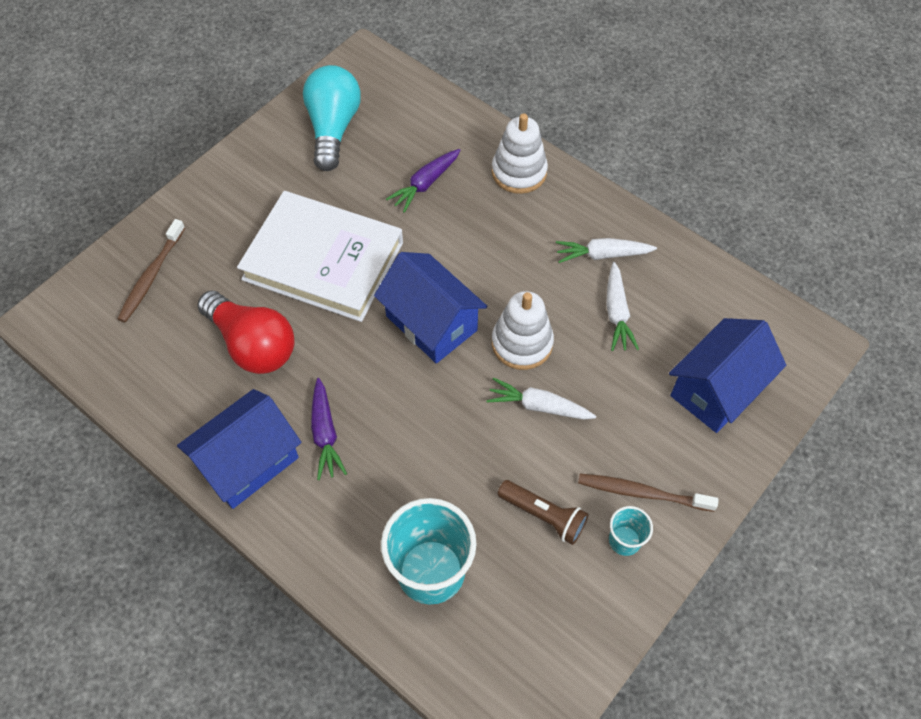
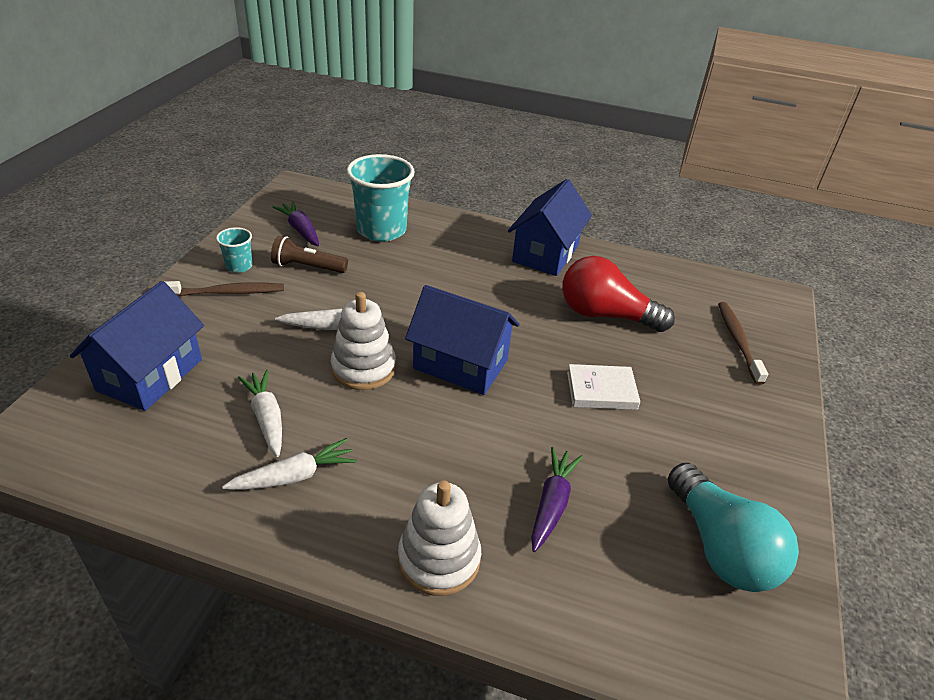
camera: 155 degrees right, 20 degrees down
(323, 261) = (601, 390): white book -> white book, size x0.45
(325, 434) = (502, 277): purple carrot -> purple carrot (300, 230)

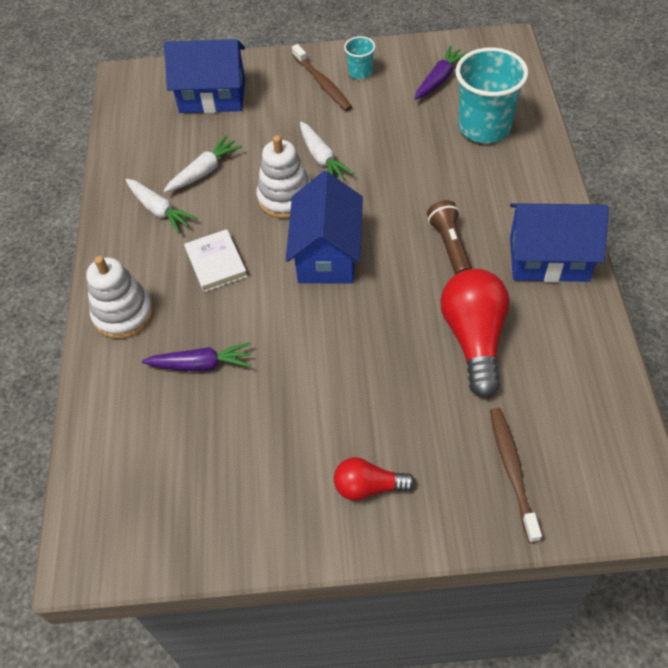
camera: 75 degrees right, 15 degrees up
(308, 267) = (389, 109): brown flashlight -> brown flashlight (450, 245)
(601, 390) = (353, 364): white book -> white book (216, 263)
(720, 547) = (207, 493): turquoise light bulb -> none
(736, 425) = (368, 487): none -> red light bulb
(738, 341) = (512, 471): brown toothbrush -> brown toothbrush turned 75 degrees counterclockwise

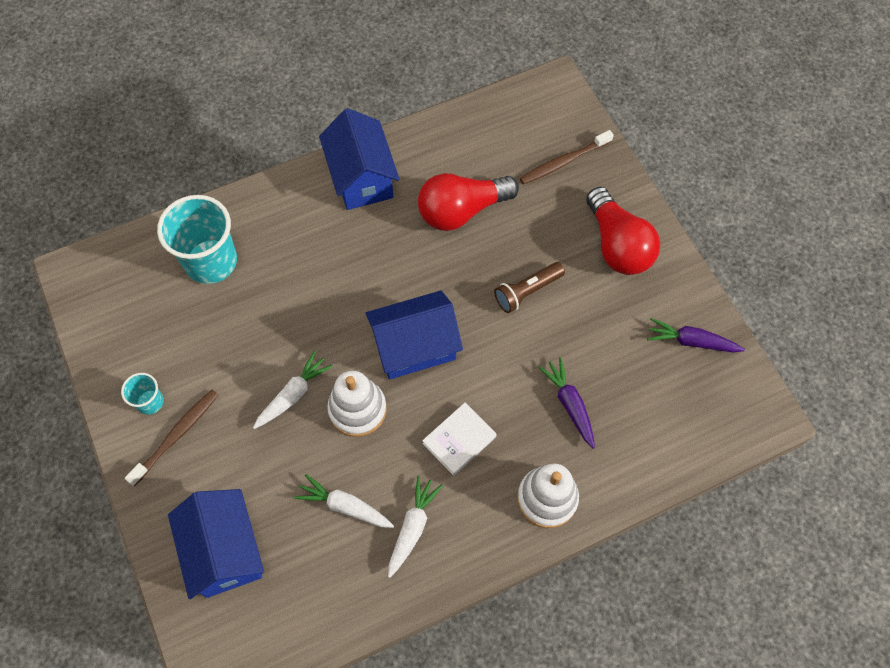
camera: 115 degrees left, 10 degrees up
(368, 487) = (617, 245): red light bulb -> red light bulb, size x1.77
(439, 79) = (146, 320): purple carrot -> purple carrot (691, 341)
(450, 245) = (371, 252): brown flashlight -> brown flashlight (527, 291)

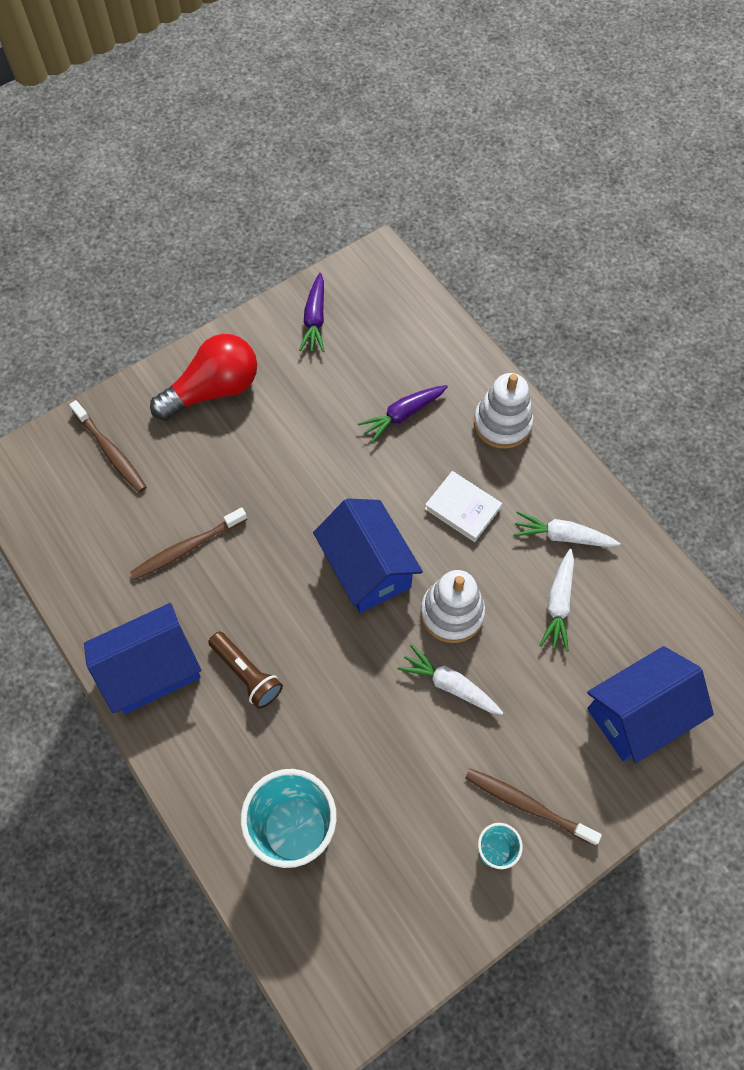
camera: 100 degrees left, 0 degrees up
(462, 211) = (187, 547): red light bulb -> brown toothbrush
(527, 291) = (282, 467): brown flashlight -> brown flashlight (246, 674)

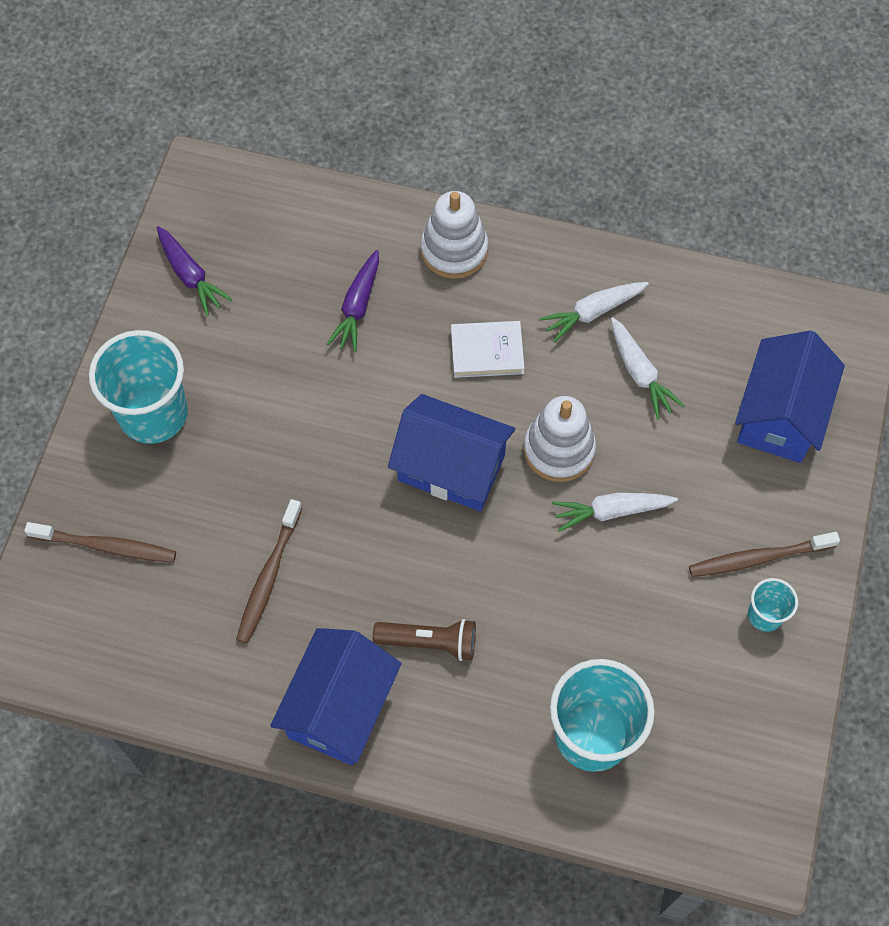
camera: 40 degrees left, 0 degrees up
(213, 390) = (153, 414): red light bulb -> turquoise cup

